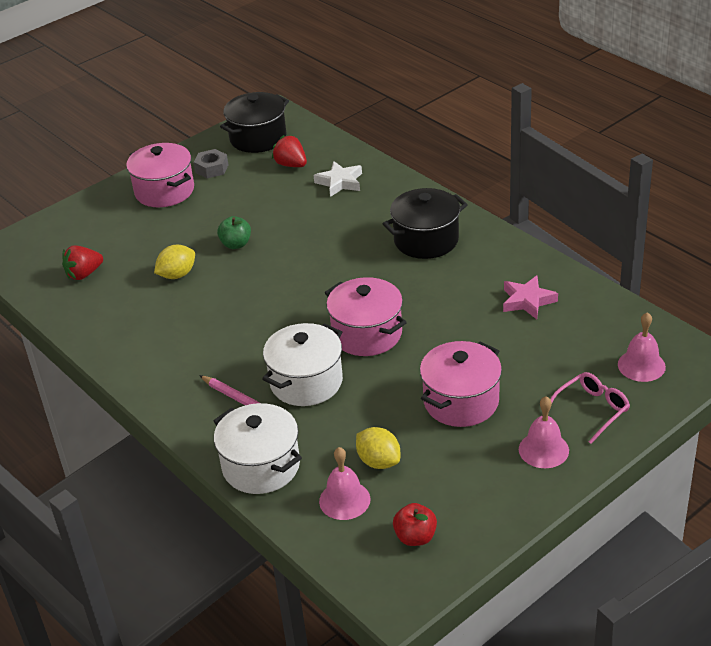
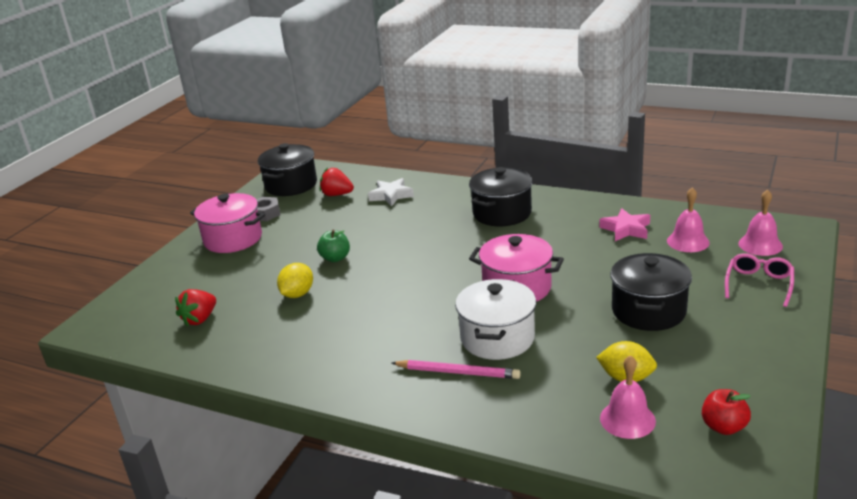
camera: 25 degrees left, 10 degrees down
(261, 466) = (520, 419): white pot -> none
(461, 401) = (648, 311): pink pot -> black pot
(543, 449) = (754, 323): pink bell -> pink bell (688, 241)

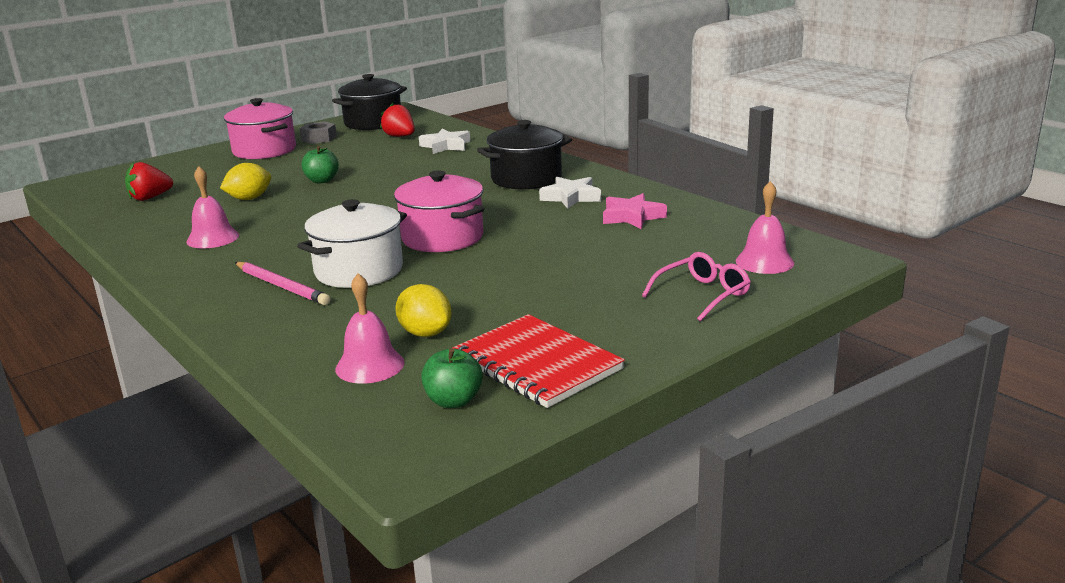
camera: 25 degrees right, 5 degrees down
(559, 222) = (571, 197): none -> white star
(648, 311) = (541, 287): black pot -> none
(688, 241) = (683, 241): pink bell -> pink bell (213, 238)
(723, 427) = (453, 401): red apple -> green apple
(734, 377) = (536, 364): none -> red notebook

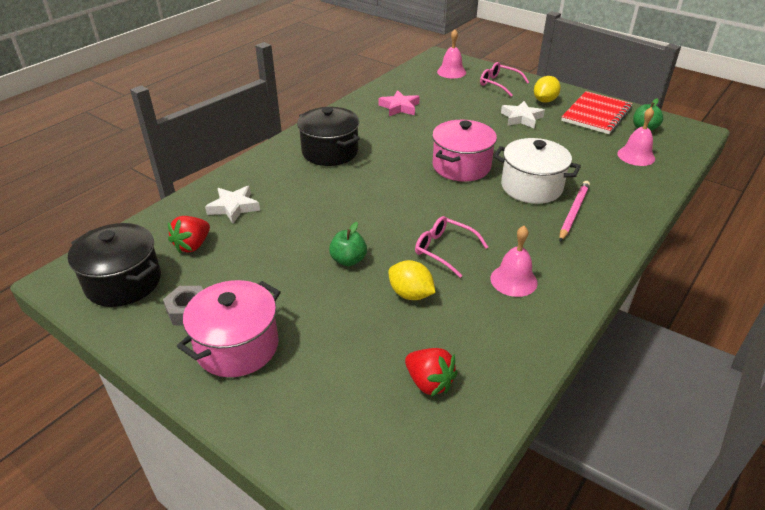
camera: 105 degrees left, 15 degrees up
(293, 215) = (444, 250): none -> pink glasses
(425, 333) = (592, 147): yellow lemon -> yellow lemon (544, 101)
(571, 197) = (368, 130): white star -> white star (521, 118)

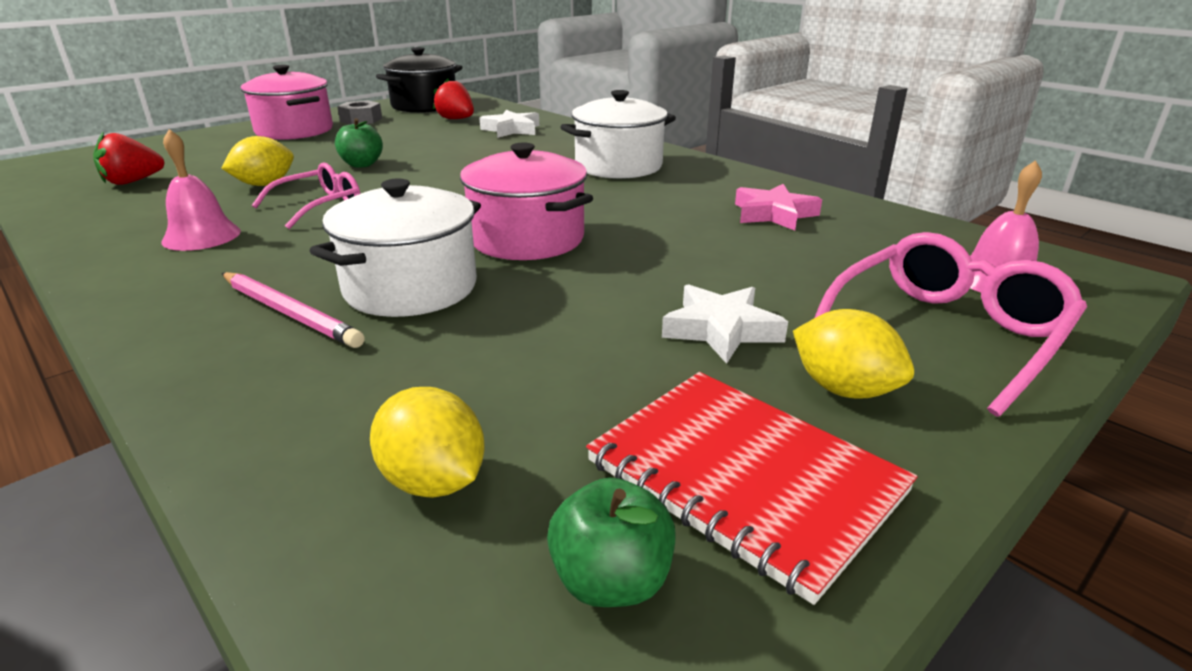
camera: 100 degrees right, 10 degrees down
(330, 152) = (618, 166): black pot -> white pot
(498, 84) = (946, 333): pink glasses -> pink glasses, size x1.54
(636, 156) = (433, 481): pink bell -> yellow lemon

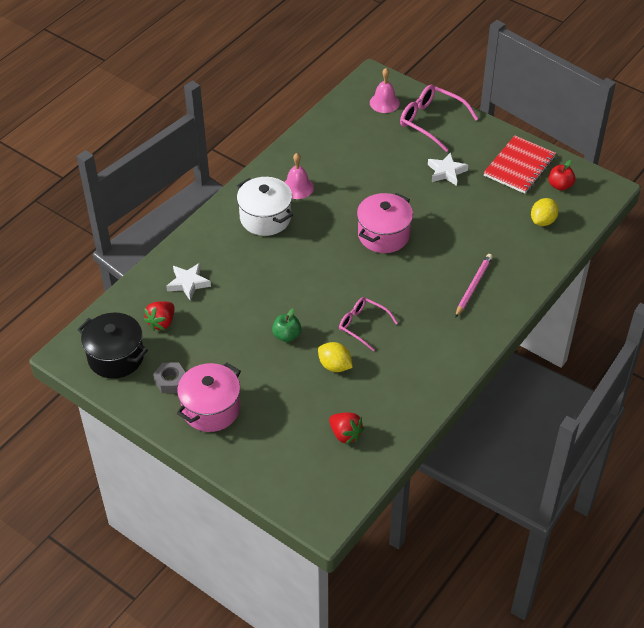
camera: 100 degrees left, 20 degrees up
(201, 236) = (414, 353): pink bell -> pink bell (297, 187)
(411, 288) = (442, 259): white pot -> none
(611, 581) = (560, 185): green apple -> red apple
(773, 214) = (330, 157): pink star -> none
(843, 389) = (473, 146): yellow lemon -> none

